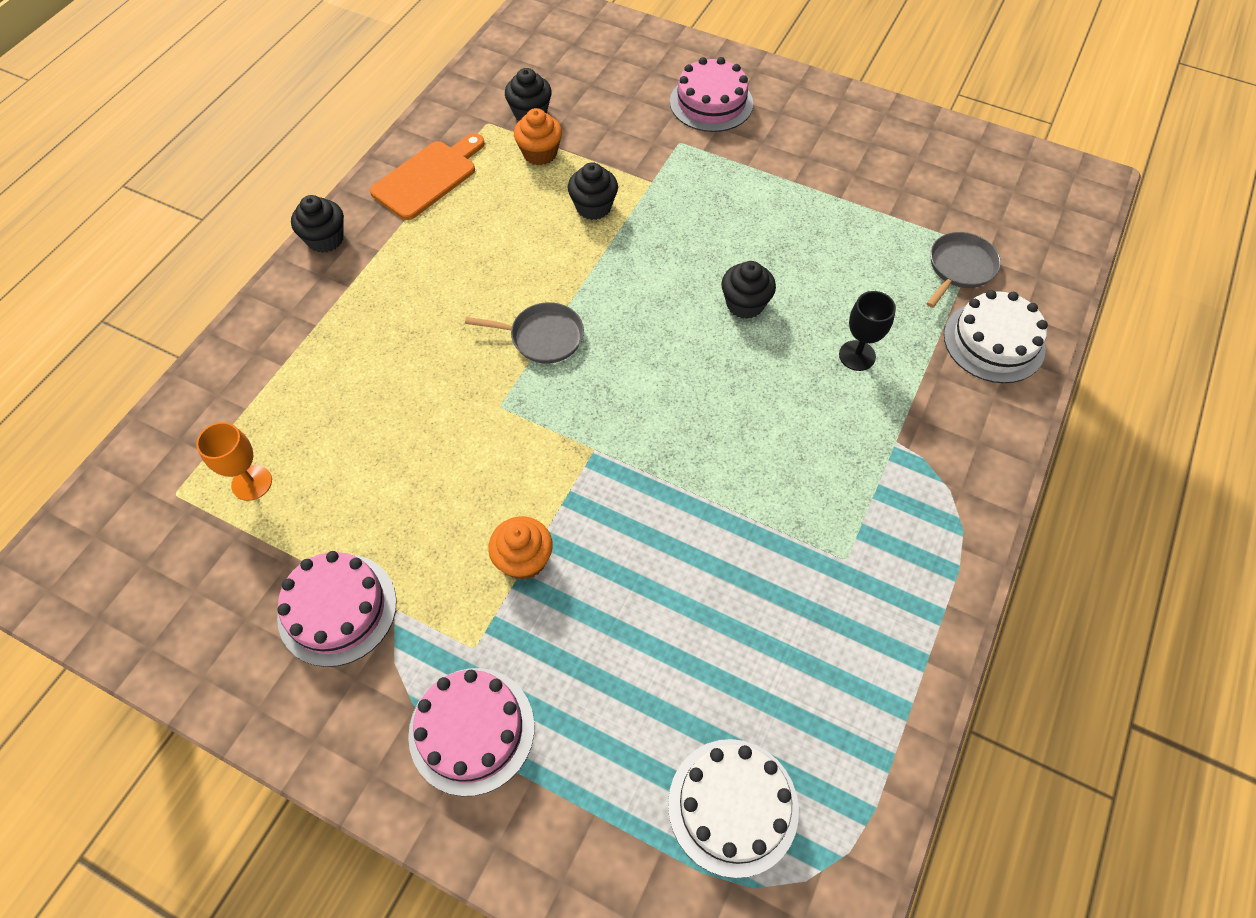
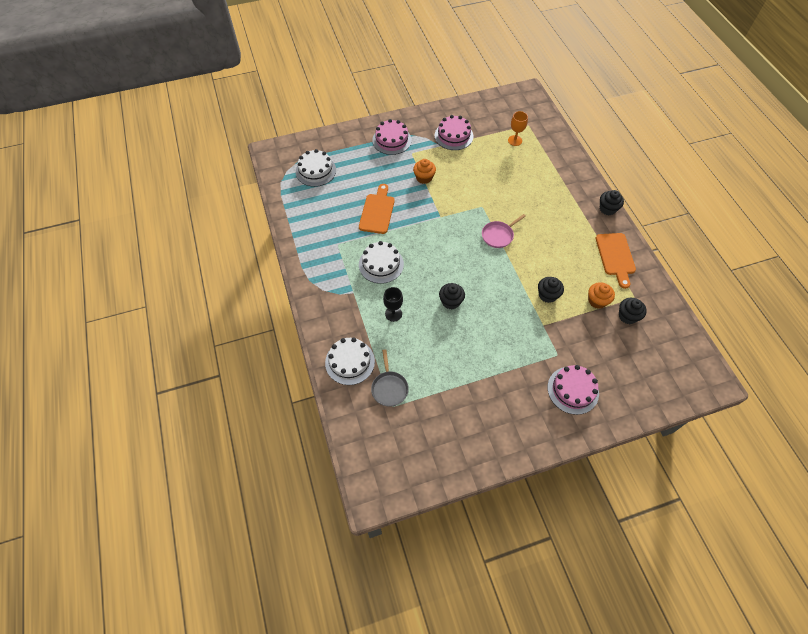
camera: 135 degrees right, 0 degrees up
(543, 337) = (498, 235): grey pan -> pink pan
(698, 564) = (377, 211): none -> orange cutting board
(798, 451) = (381, 264): none -> white cake

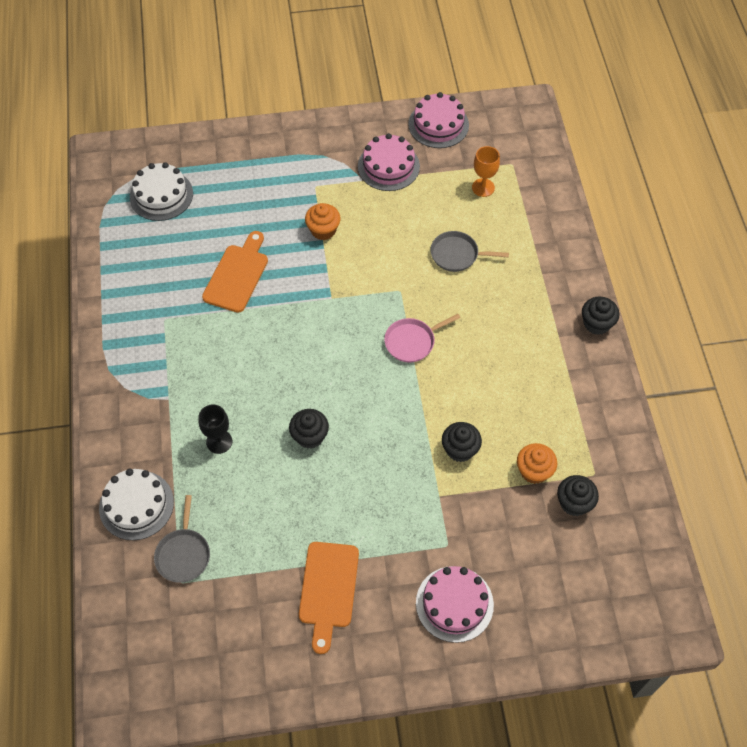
camera: 10 degrees right, 0 degrees up
(381, 264) = (221, 361): white cake -> none
(391, 140) = (290, 160): pink cake -> pink cake (438, 124)
(510, 181) = (457, 254): none -> grey pan
(615, 257) = (585, 404): orange cutting board -> orange cutting board (328, 590)

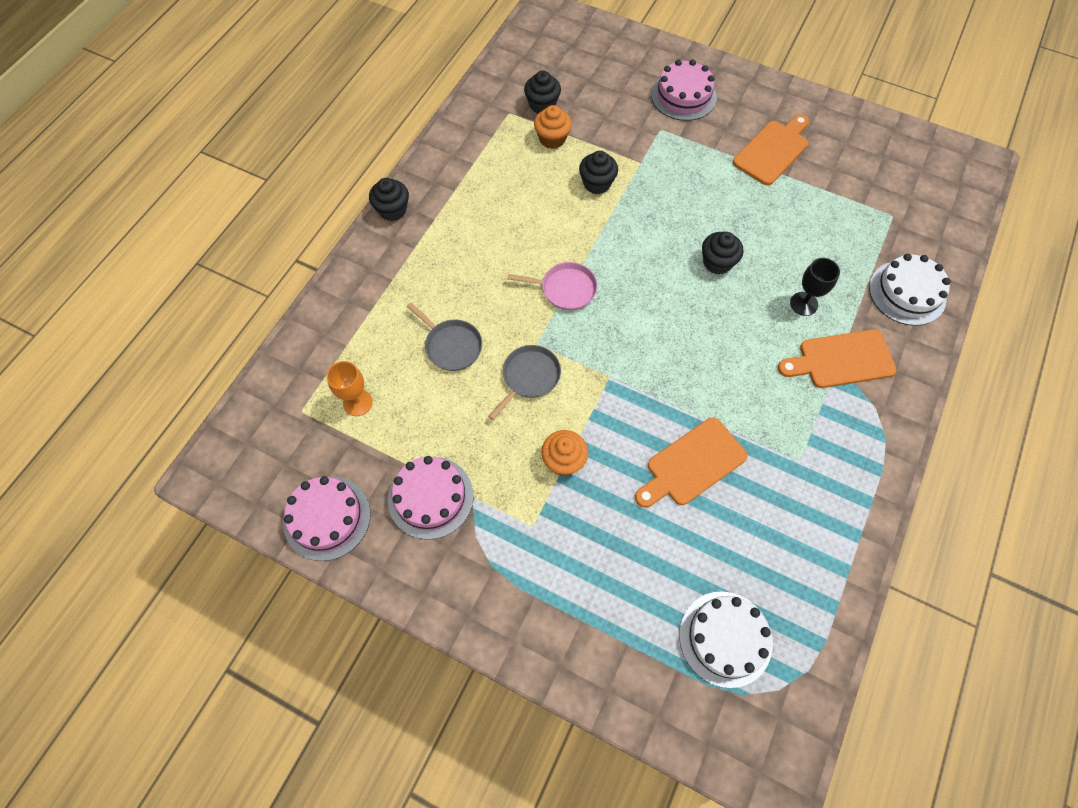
camera: 145 degrees left, 5 degrees up
(167, 410) = (841, 360): none -> orange cutting board
(183, 554) = (880, 233): grey pan -> grey pan (529, 377)

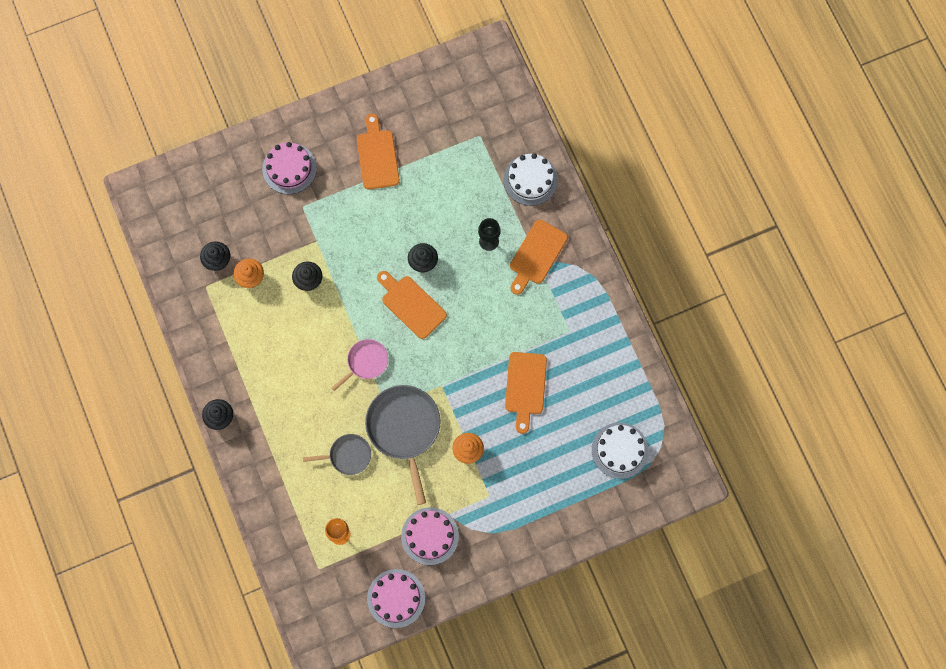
camera: 50 degrees left, 10 degrees up
(529, 377) = (404, 428): grey pan -> grey pan, size x1.81
(664, 284) = (411, 304): none -> orange cutting board

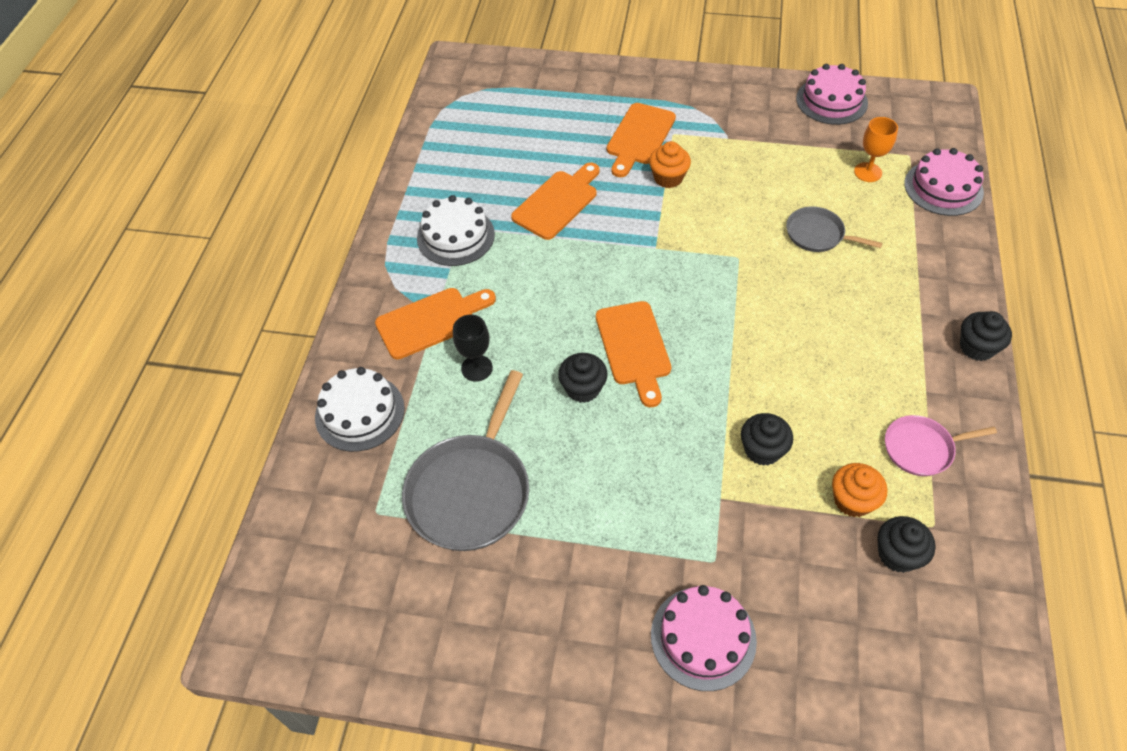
camera: 145 degrees left, 20 degrees down
(366, 362) = (737, 315): pink pan -> pink pan (921, 448)
(377, 156) = (547, 572): orange cutting board -> orange cutting board (639, 137)
(404, 428) = (730, 228): grey pan -> grey pan (471, 491)
(430, 536) = (762, 130): pink cake -> pink cake (943, 188)
(620, 450) = (504, 110): white cake -> white cake (455, 236)

